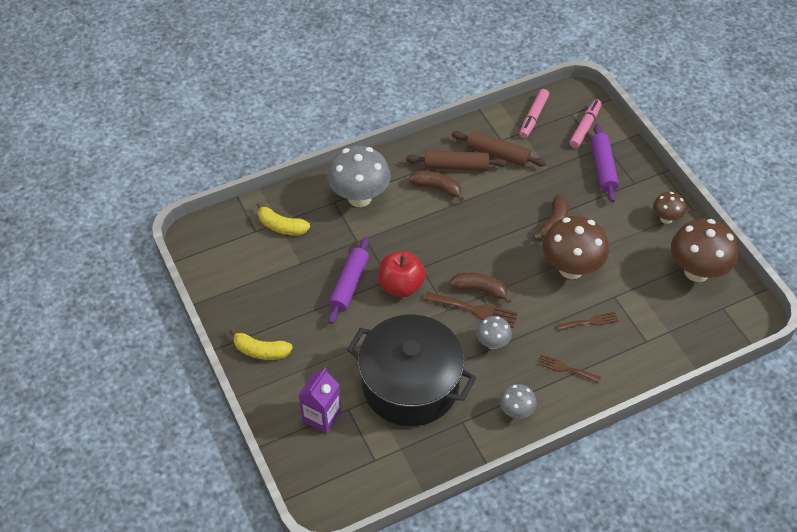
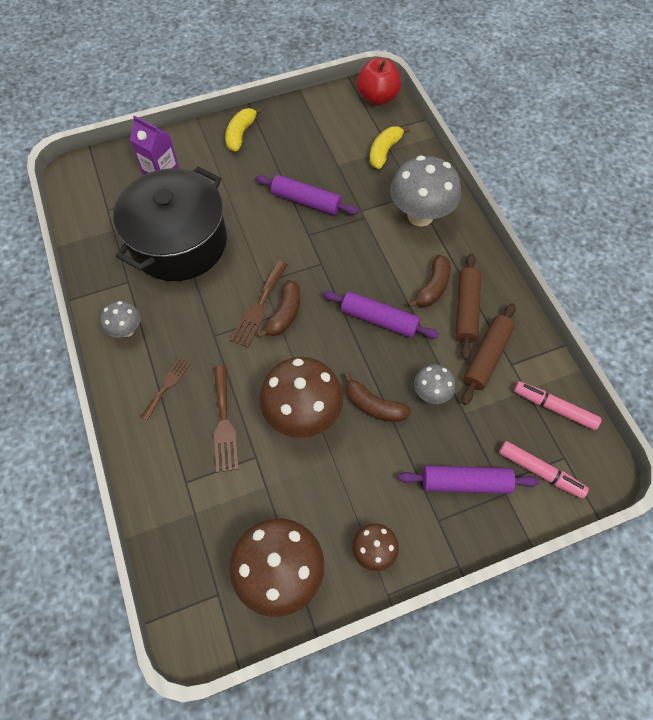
camera: 95 degrees right, 10 degrees up
(401, 286) = (299, 244): red apple -> red apple (377, 97)
(474, 223) = (379, 320): none -> purple rolling pin
(492, 343) = (213, 319): grey mushroom -> grey mushroom (431, 393)
(590, 321) = (224, 423): brown fork -> brown fork, size x1.53

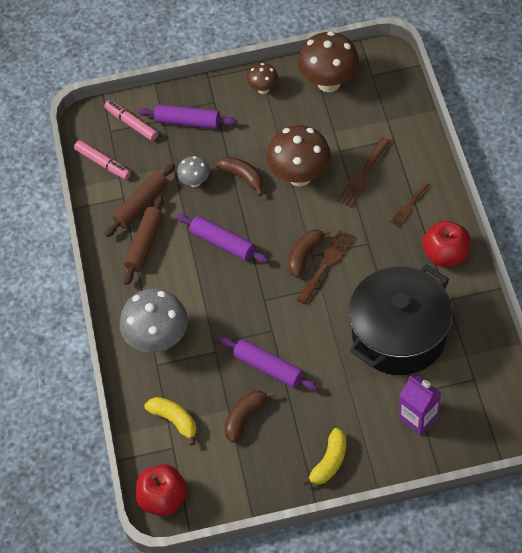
camera: 165 degrees left, 5 degrees down
(126, 330) = (445, 254): grey mushroom -> red apple
(224, 423) = (363, 175): brown fork -> brown fork turned 150 degrees counterclockwise
(384, 151) = (174, 420): yellow banana -> yellow banana turned 90 degrees counterclockwise
(432, 287) = (168, 267): brown banana -> brown banana (245, 417)

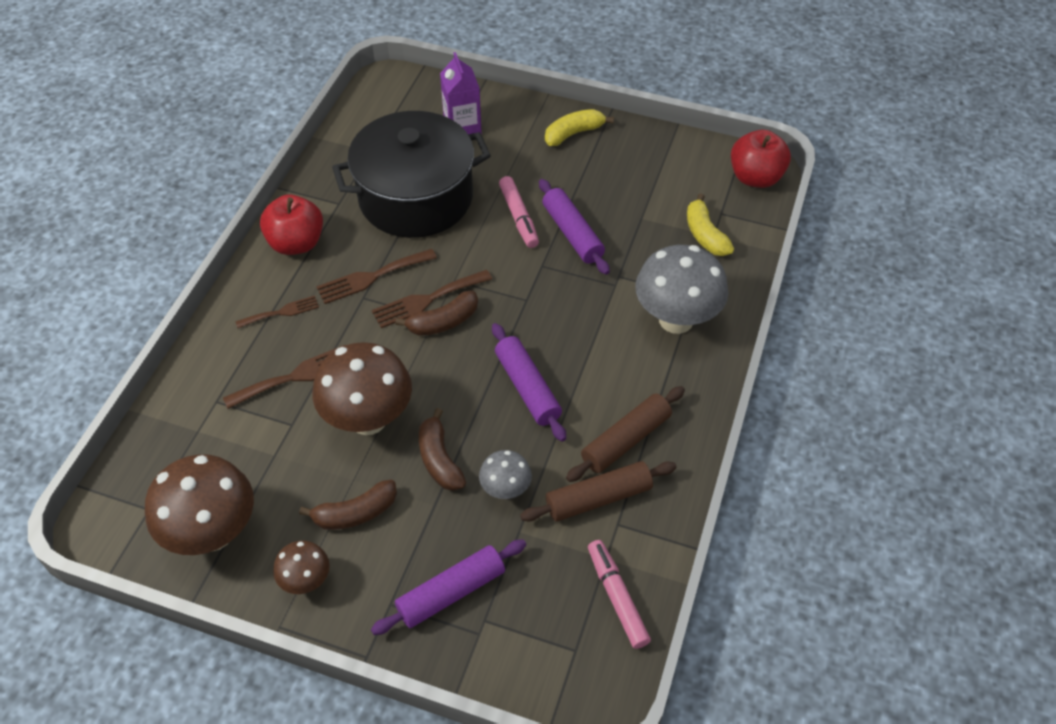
camera: 155 degrees left, 5 degrees down
(131, 124) = (535, 642): pink marker -> pink marker (519, 217)
(188, 122) = (451, 592): purple rolling pin -> purple rolling pin turned 75 degrees counterclockwise
(245, 417) = (629, 203): brown banana -> brown banana (355, 513)
(375, 259) = (371, 277): none -> brown fork

